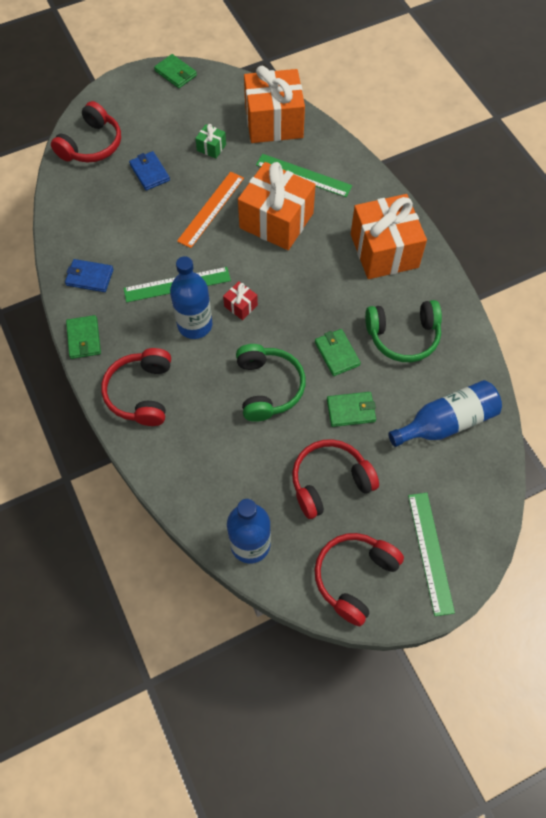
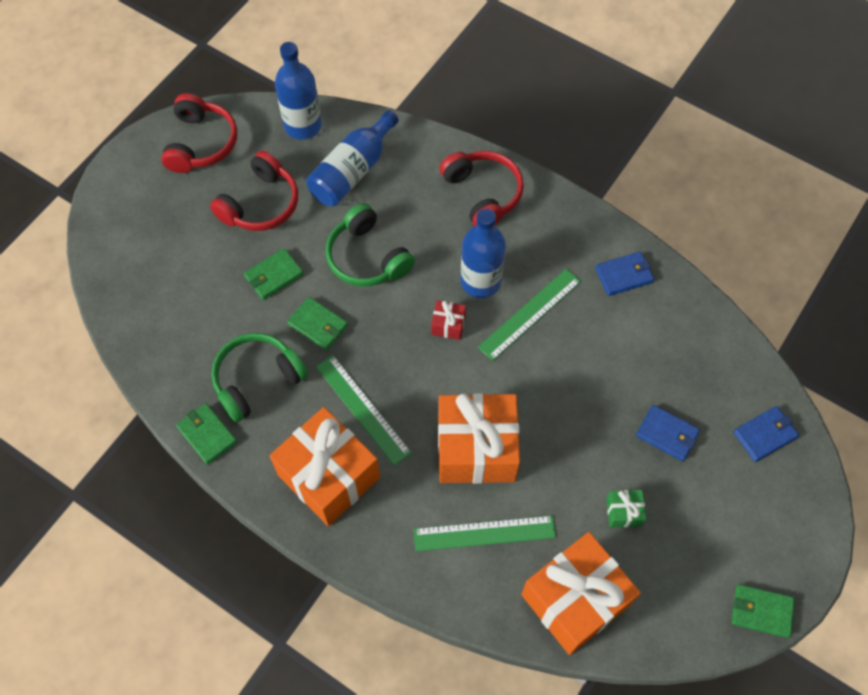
camera: 150 degrees right, 0 degrees up
(84, 338) = (576, 214): green wallet -> green wallet (207, 434)
(91, 145) = (764, 435): red headphones -> blue wallet
(211, 209) = (560, 423): orange ruler -> none
(430, 552) = (143, 191): green ruler -> green ruler (363, 409)
(446, 422) = (173, 311): blue bottle -> blue bottle (352, 171)

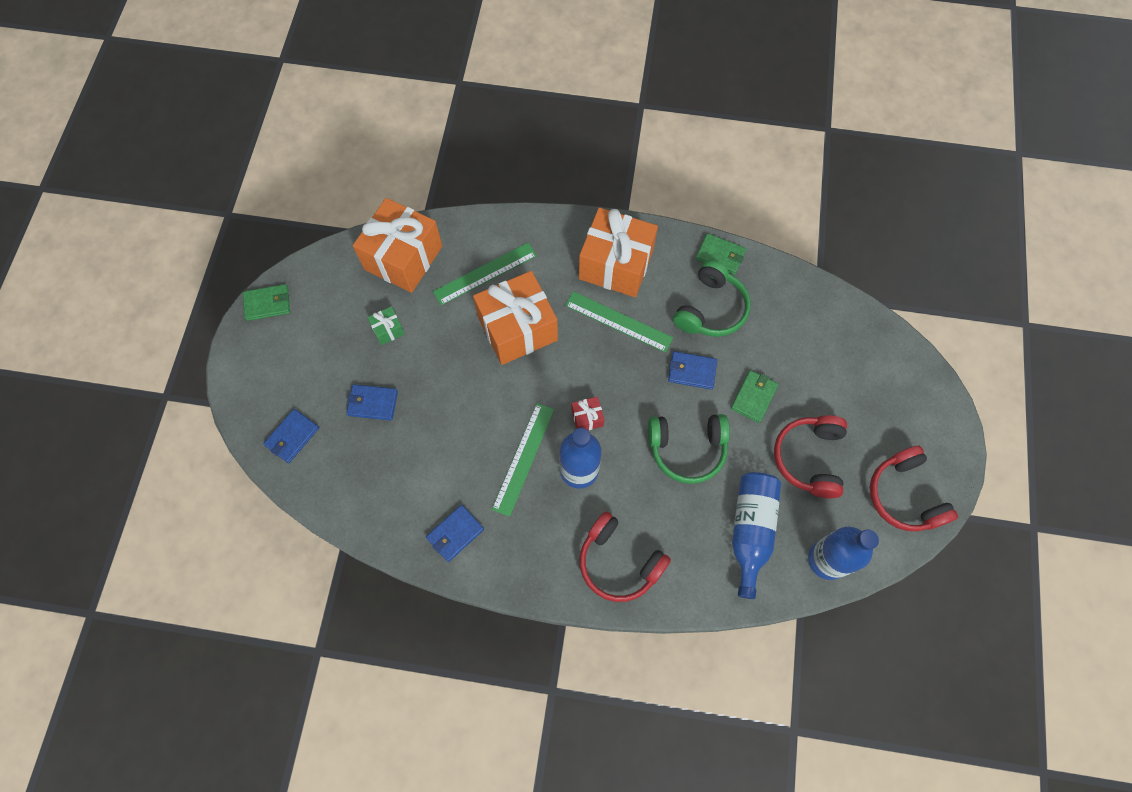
camera: 155 degrees right, 5 degrees up
(318, 325) = (692, 371): green wallet -> blue wallet
(367, 257) = (687, 449): green headphones -> green headphones turned 150 degrees clockwise

